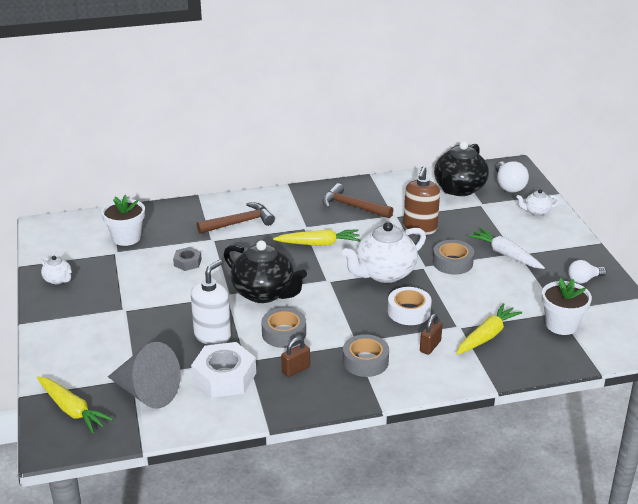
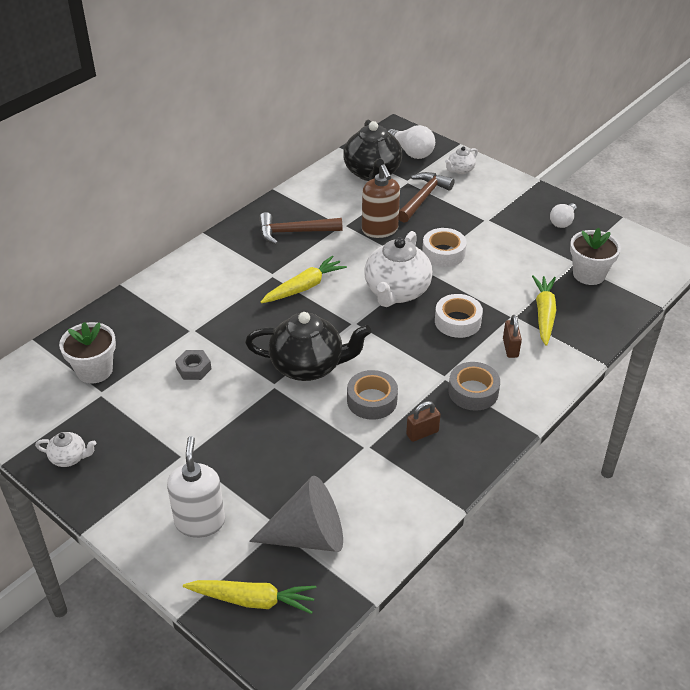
camera: 35 degrees left, 10 degrees up
(212, 335) = (307, 438): white soap dispenser -> white soap dispenser (200, 522)
(224, 377) = (365, 477): white nut -> none
(239, 223) = (201, 298): brown hammer -> brown hammer (423, 198)
(295, 370) = (422, 433): brown padlock -> brown padlock turned 45 degrees clockwise
(452, 262) = (443, 253): grey tape -> white tape
(505, 254) = (478, 225): white carrot -> none

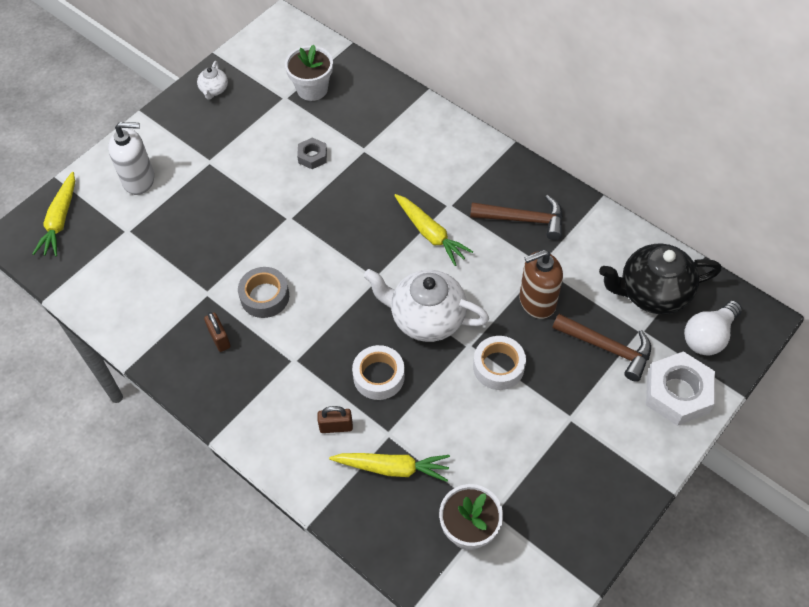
camera: 90 degrees right, 15 degrees up
(294, 232) = (523, 220): brown hammer -> brown hammer turned 105 degrees clockwise
(308, 366) = (313, 243): black teapot -> none
(308, 536) = (114, 253): grey cone -> none
(460, 170) = (677, 393): white teapot -> white nut
(473, 392) = (272, 386): grey tape -> none
(562, 222) = (576, 511): white light bulb -> none

